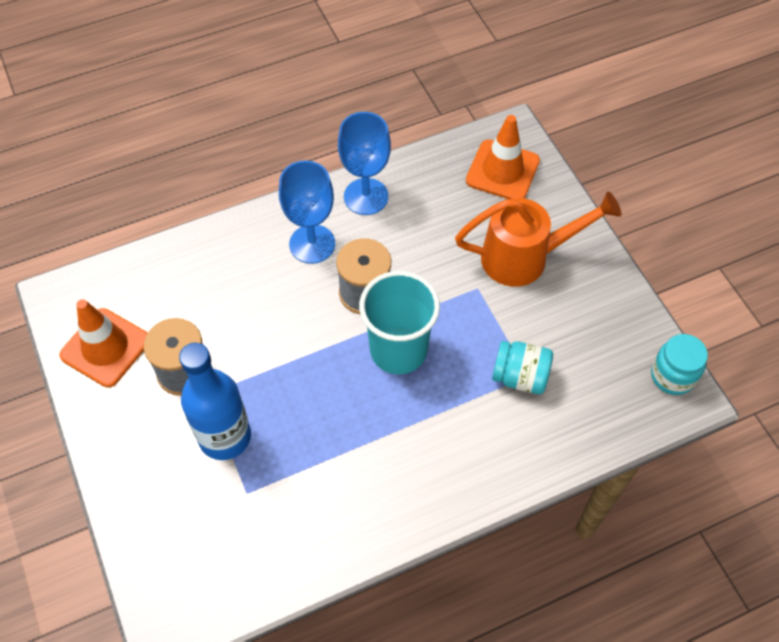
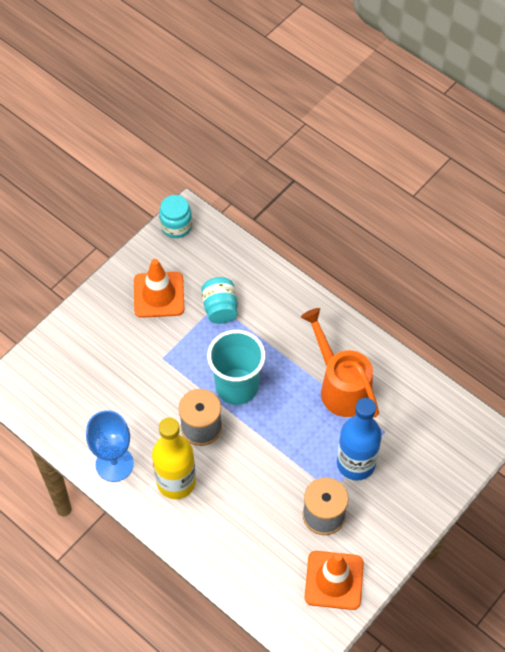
camera: 115 degrees left, 0 degrees up
(312, 244) = (176, 482): blue goblet -> yellow bottle
(502, 171) = (47, 379): orange traffic cone -> orange traffic cone (159, 295)
(524, 257) = (122, 338): orange watering can -> orange watering can (341, 387)

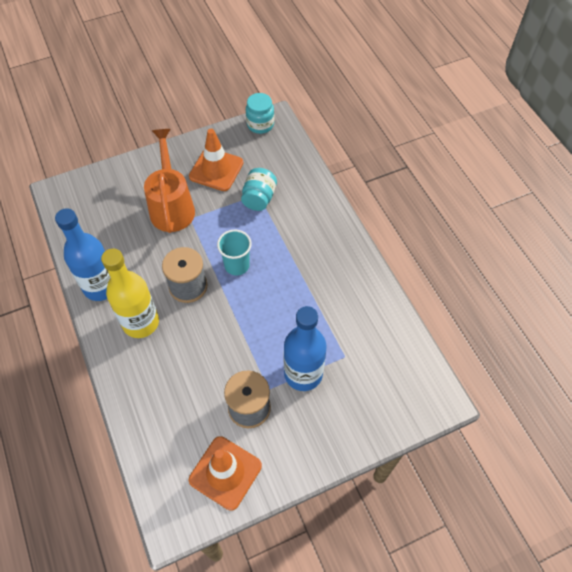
camera: 25 degrees right, 0 degrees up
(114, 464) = (101, 286): blue goblet -> blue bottle
(237, 386) = (237, 265): turquoise cup -> turquoise cup, size x0.63
(341, 387) = (326, 302): orange watering can -> orange watering can (172, 206)

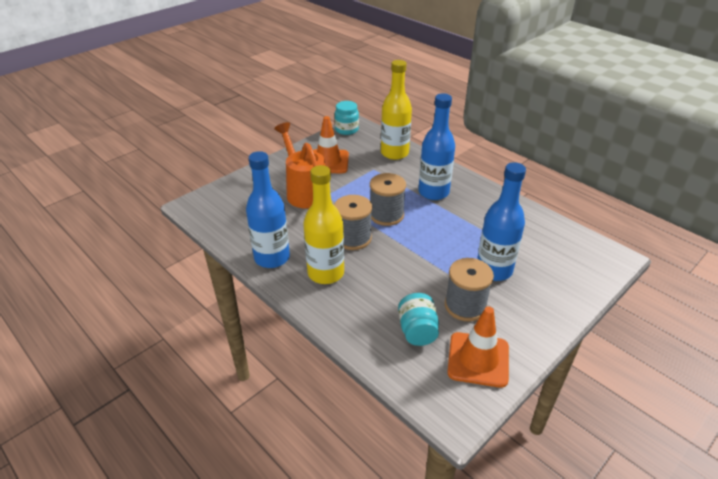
camera: 20 degrees left, 20 degrees down
(237, 265) = (386, 215): turquoise cup -> grey spool
(259, 198) = (376, 171): turquoise jar -> turquoise jar (417, 331)
(293, 177) = (394, 153): none -> yellow bottle
(302, 248) = (433, 192): none -> blue bottle

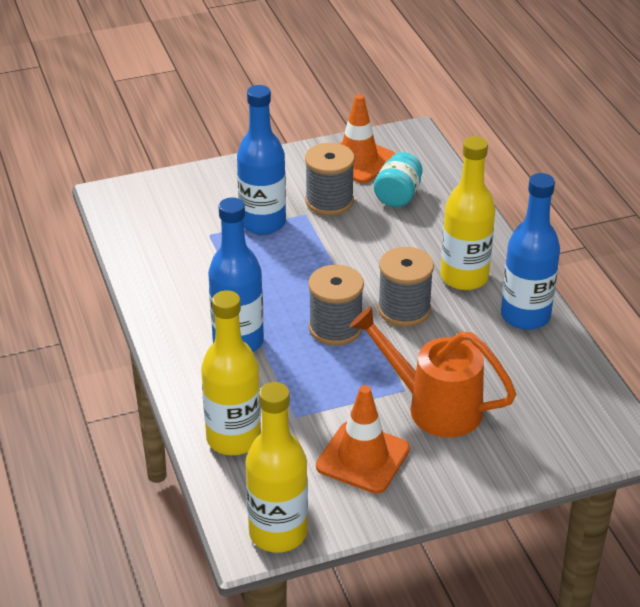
camera: 155 degrees left, 0 degrees up
(304, 191) = (435, 407): orange watering can -> orange watering can turned 120 degrees clockwise
(346, 130) = (278, 533): turquoise jar -> yellow bottle

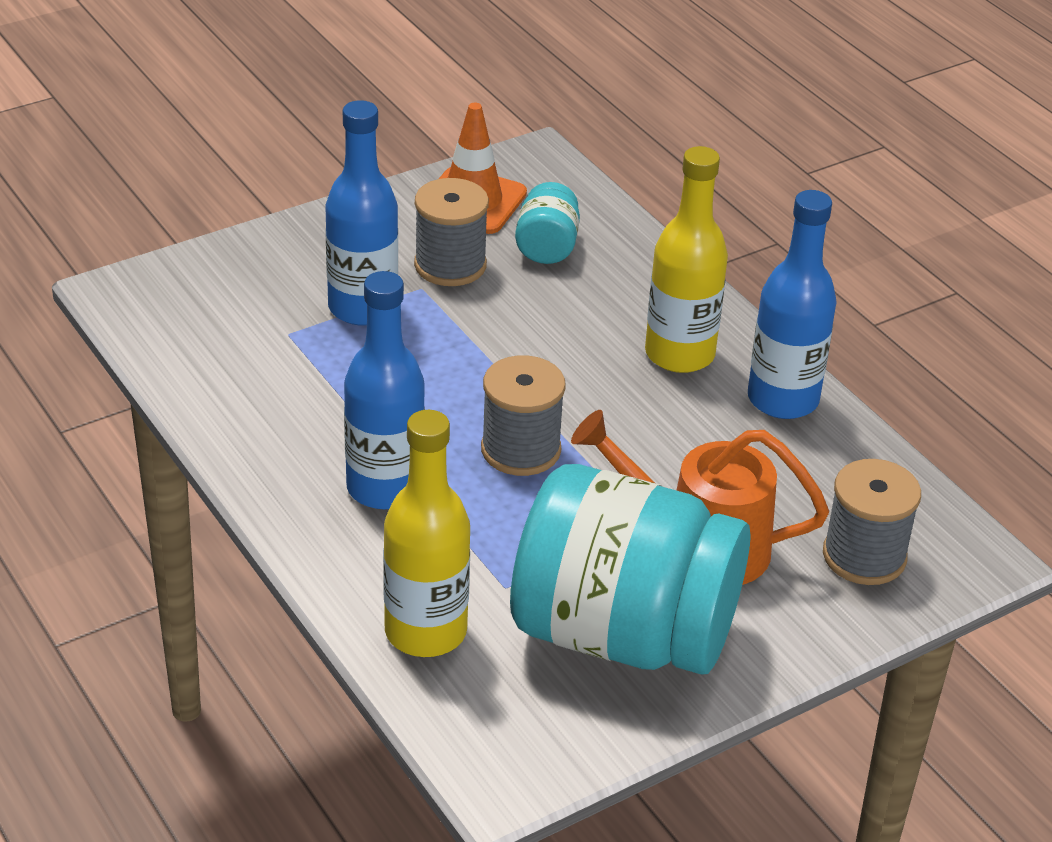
camera: 15 degrees left, 0 degrees up
(278, 533) = (537, 761): yellow bottle -> none
(363, 458) = (622, 633): orange traffic cone -> turquoise jar
(404, 309) = (610, 411): grey spool -> grey spool (864, 556)

